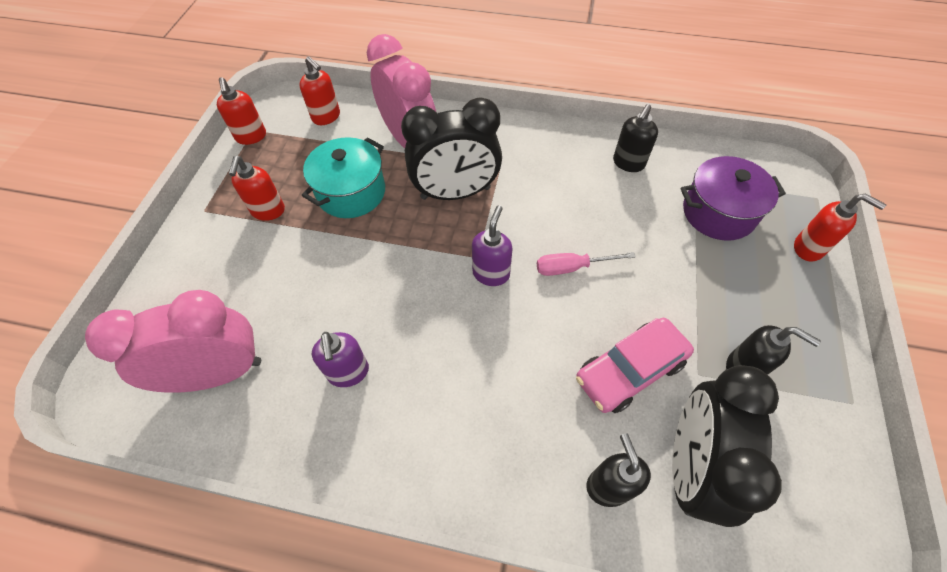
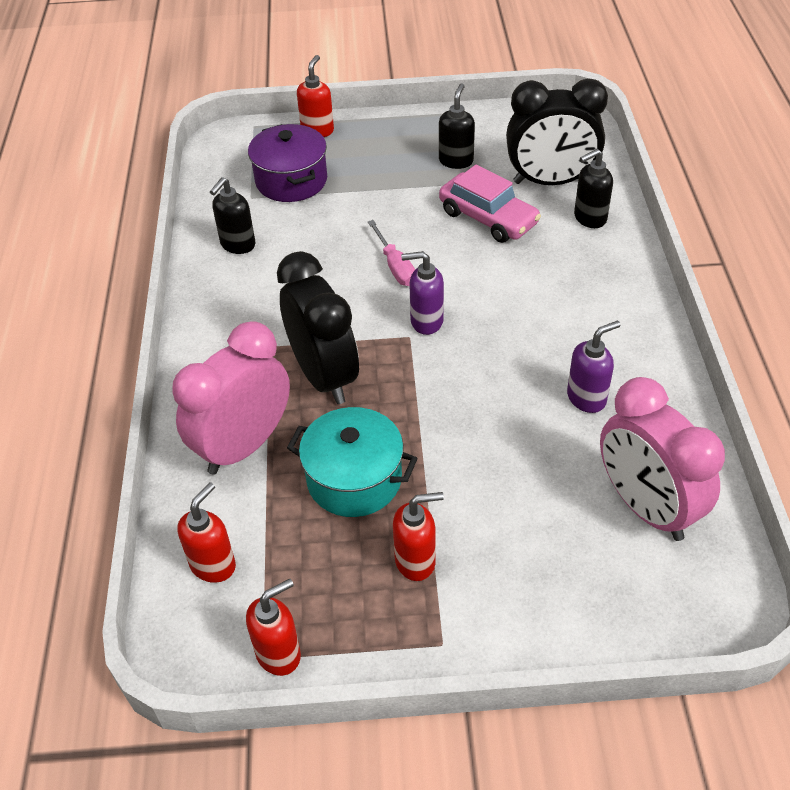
camera: 105 degrees left, 10 degrees down
(628, 163) = (237, 245): black soap dispenser -> black soap dispenser turned 105 degrees clockwise

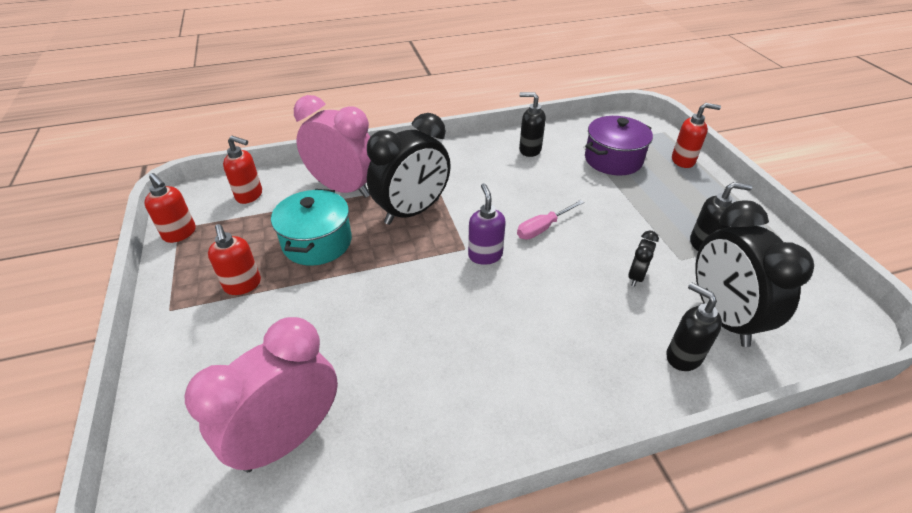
camera: 75 degrees right, 5 degrees down
(488, 218) = (636, 276): pink car -> black clock
(587, 398) = (419, 377): purple soap dispenser -> none

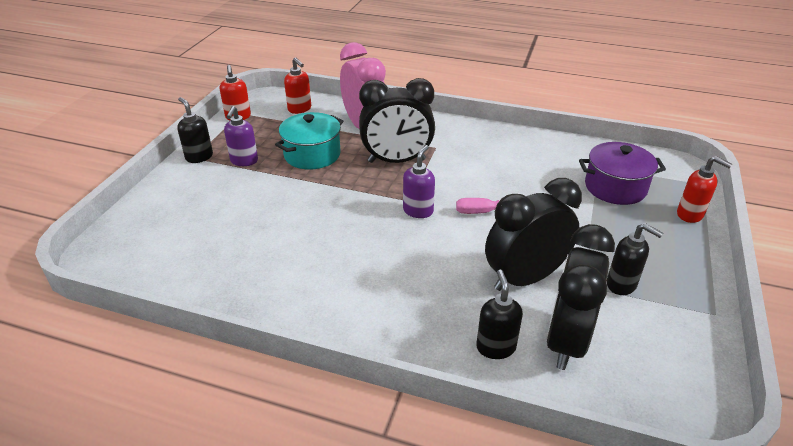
camera: 35 degrees right, 5 degrees down
(243, 285) = (244, 161): red soap dispenser -> purple soap dispenser
(288, 437) = (189, 253): pink clock -> none
(529, 150) = (543, 152): black soap dispenser -> black soap dispenser (199, 157)
(636, 276) = (525, 278): black clock -> black clock, size x2.26

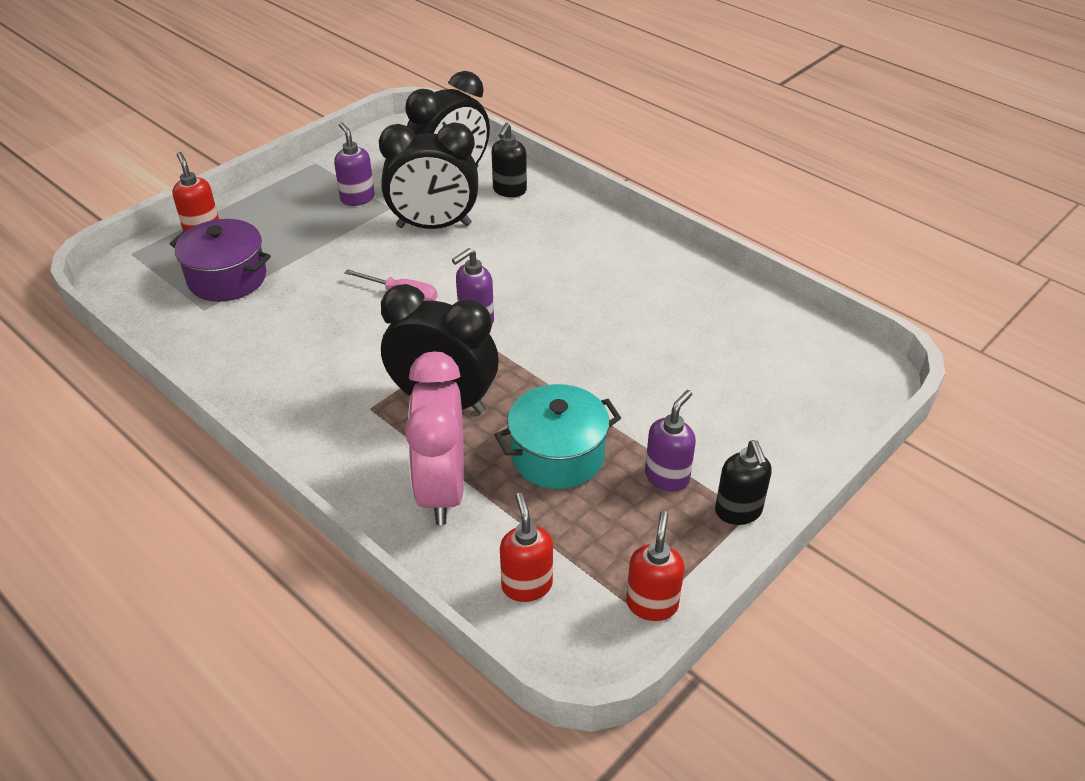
camera: 155 degrees left, 5 degrees up
(621, 285) = (357, 198): black soap dispenser -> purple soap dispenser

